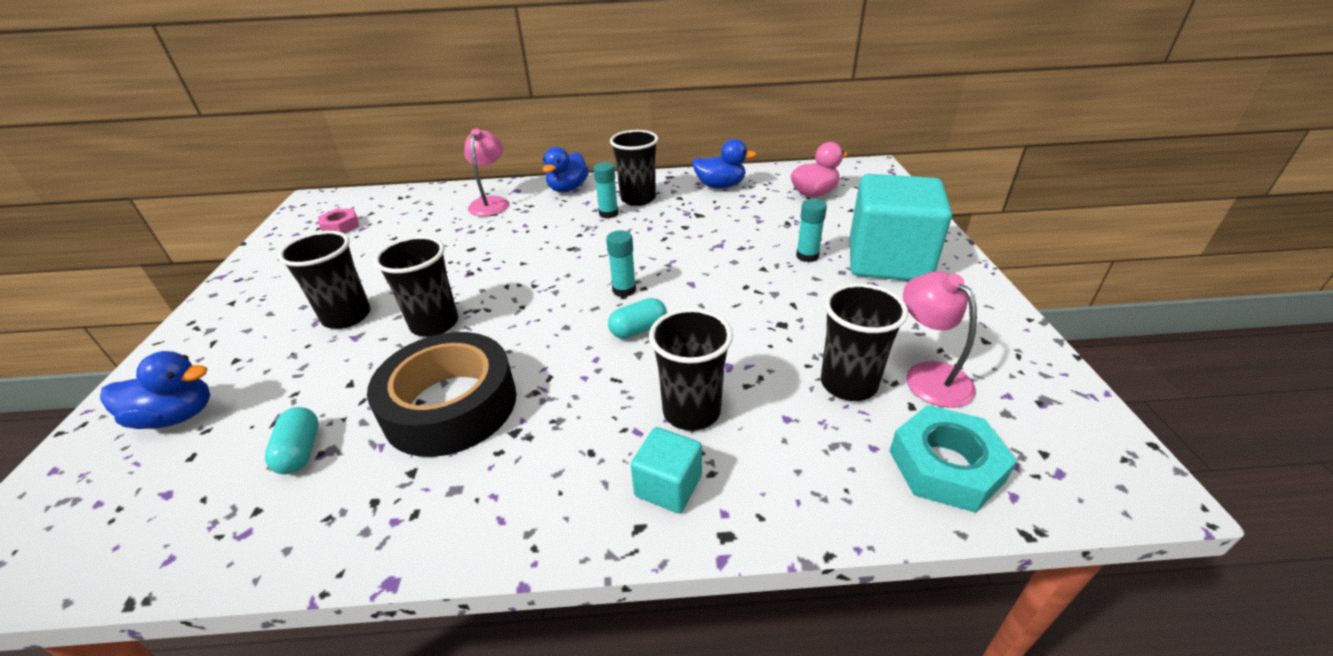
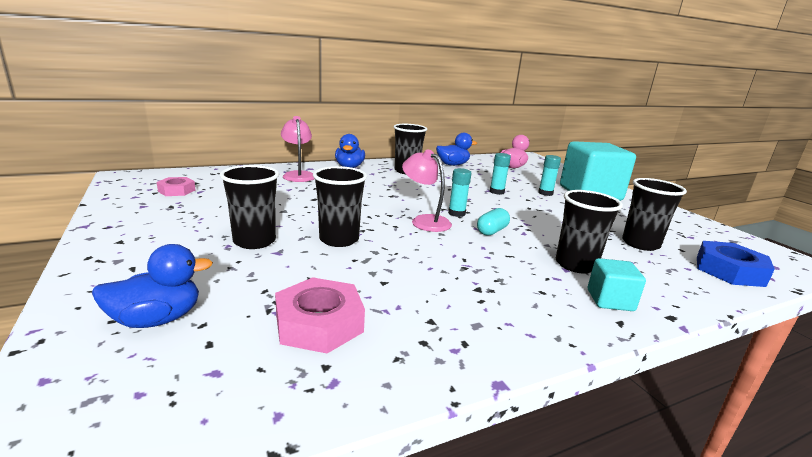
camera: 25 degrees left, 15 degrees down
(300, 451) = (319, 324): turquoise capsule -> pink nut
(450, 405) = (412, 281): black tape -> none
(608, 213) = (396, 178): turquoise glue stick -> turquoise glue stick (496, 192)
(929, 375) = (672, 237): pink lamp -> pink lamp (425, 221)
(945, 466) = (729, 271): turquoise nut -> blue nut

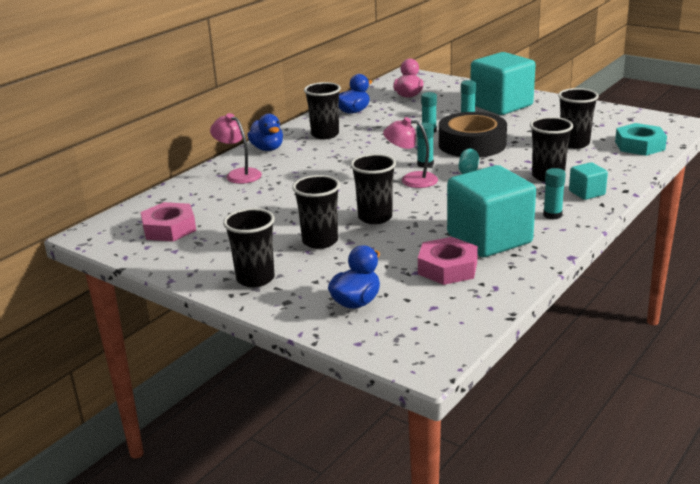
camera: 25 degrees left, 5 degrees up
(137, 251) = (255, 279): none -> black cup
(177, 191) = (169, 228): pink nut -> pink nut, size x1.61
(419, 308) = (489, 239): none -> turquoise cube
(524, 212) = (472, 144): none -> black tape
(535, 310) = (552, 215): none -> turquoise glue stick
(729, 271) = (639, 145): blue nut -> turquoise nut

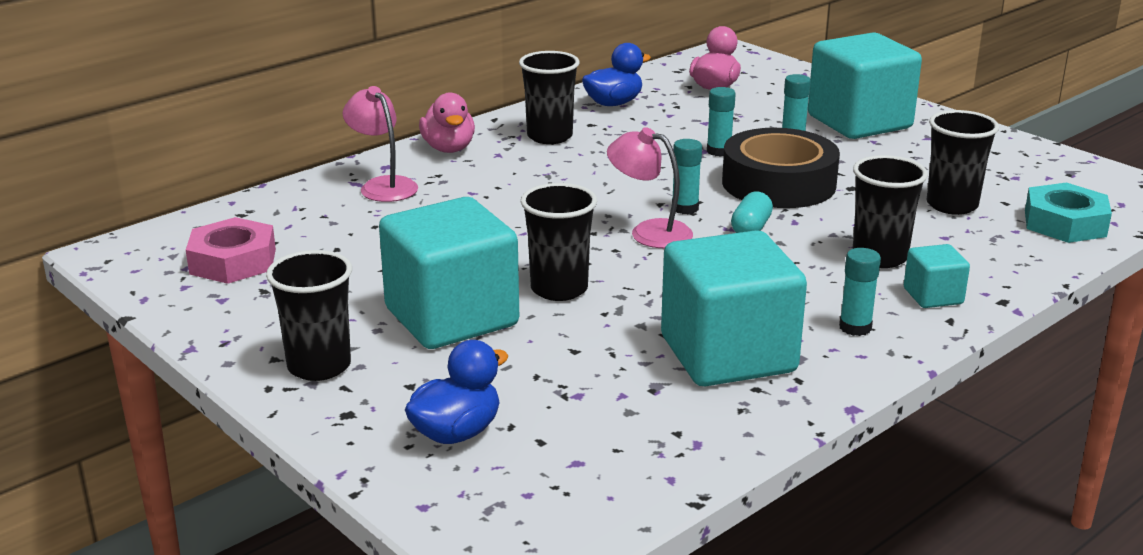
camera: 10 degrees right, 0 degrees up
(267, 149) = (448, 148): blue duck -> pink duck
(320, 241) = (451, 317): black cup -> turquoise cube
(447, 268) = (634, 396): pink nut -> none

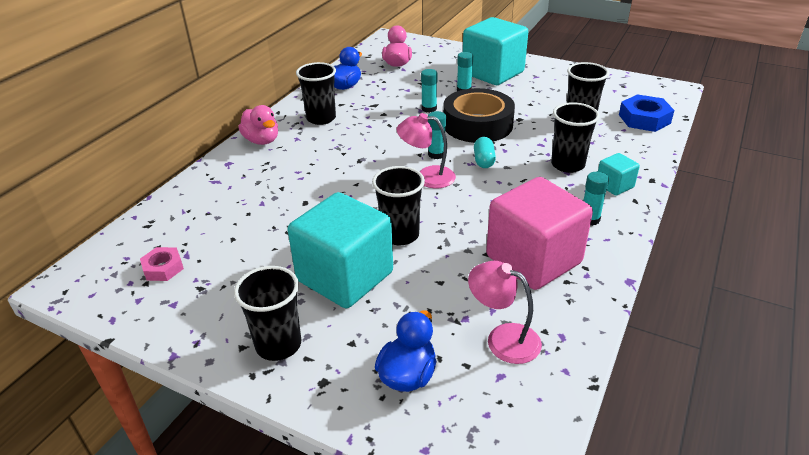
camera: 20 degrees left, 10 degrees up
(233, 261) = (163, 268): pink nut -> pink nut, size x0.62
(383, 185) = (235, 179): pink lamp -> pink lamp (503, 338)
(728, 354) = (533, 259): turquoise cube -> pink cube
(1064, 223) = (644, 119): turquoise nut -> blue nut

